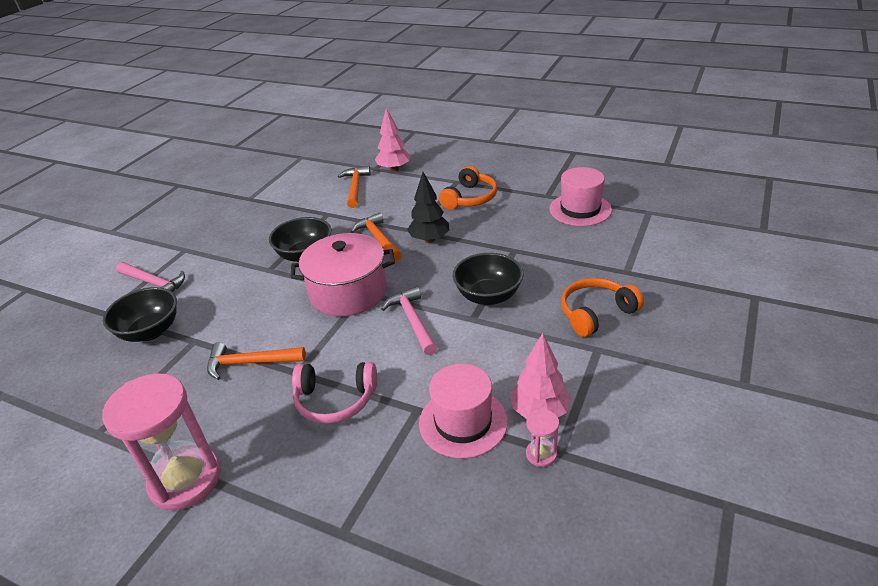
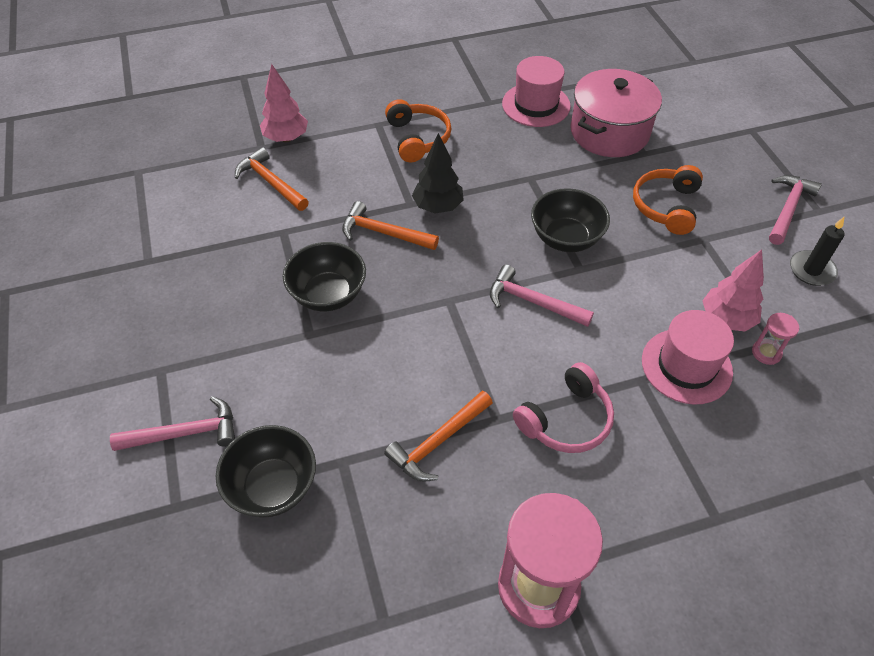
camera: 45 degrees left, 15 degrees up
(348, 292) = (433, 309): pink pot -> pink pot (609, 132)
(671, 422) = (811, 270): none -> black candle
(711, 367) = (788, 209): none -> pink hammer

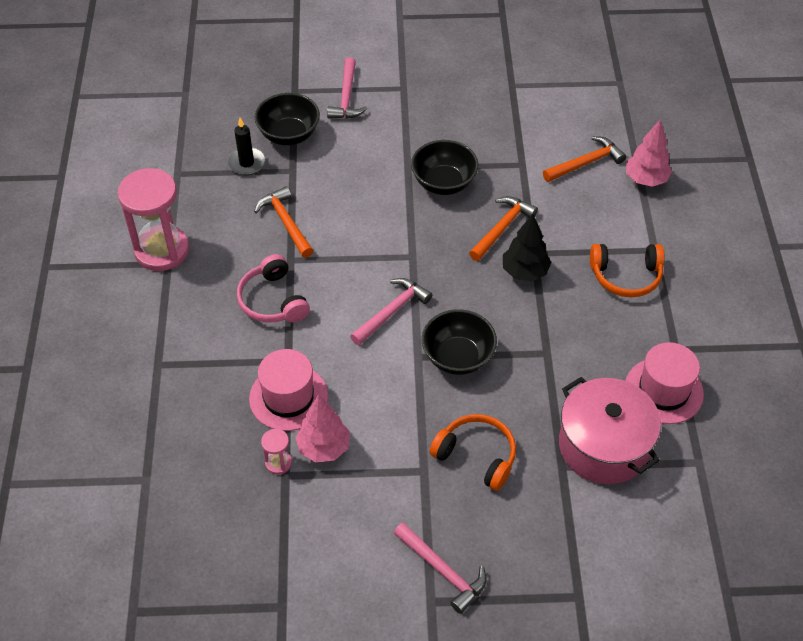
camera: 105 degrees right, 0 degrees up
(811, 270) = (354, 549): black candle -> black candle (246, 163)

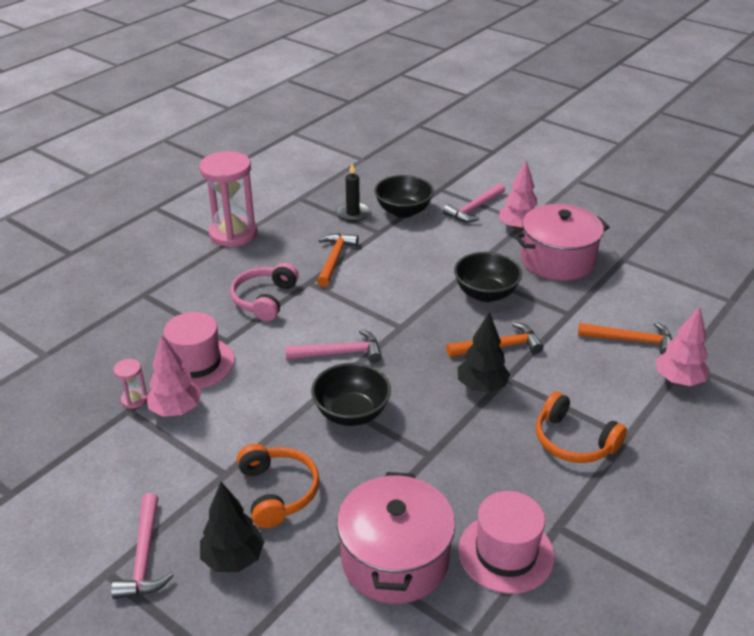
camera: 40 degrees right, 15 degrees down
(402, 98) = (518, 227): none -> pink tree
(465, 115) = (557, 260): none -> pink pot
(503, 525) = (233, 559): none -> black tree

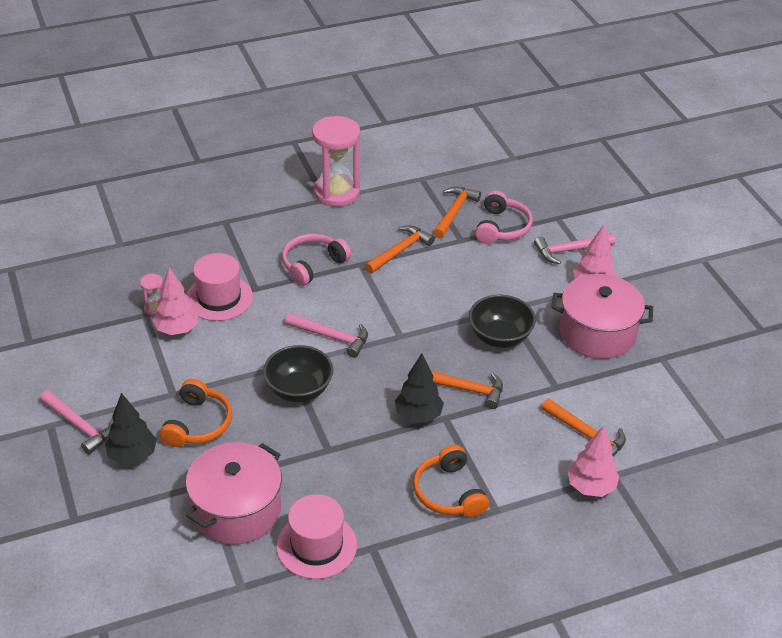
camera: 30 degrees right, 5 degrees up
(144, 556) = (80, 426): pink hammer -> pink hammer turned 75 degrees counterclockwise
(353, 213) = (454, 212): black candle -> orange hammer
(403, 211) = (501, 227): black bowl -> pink headphones

